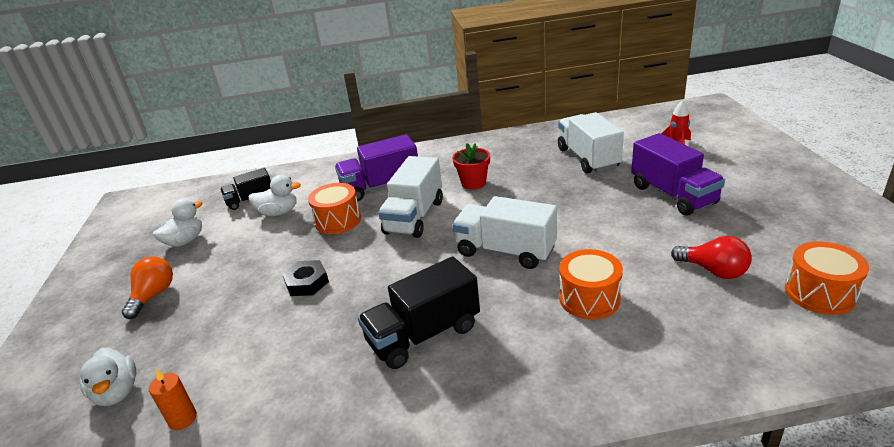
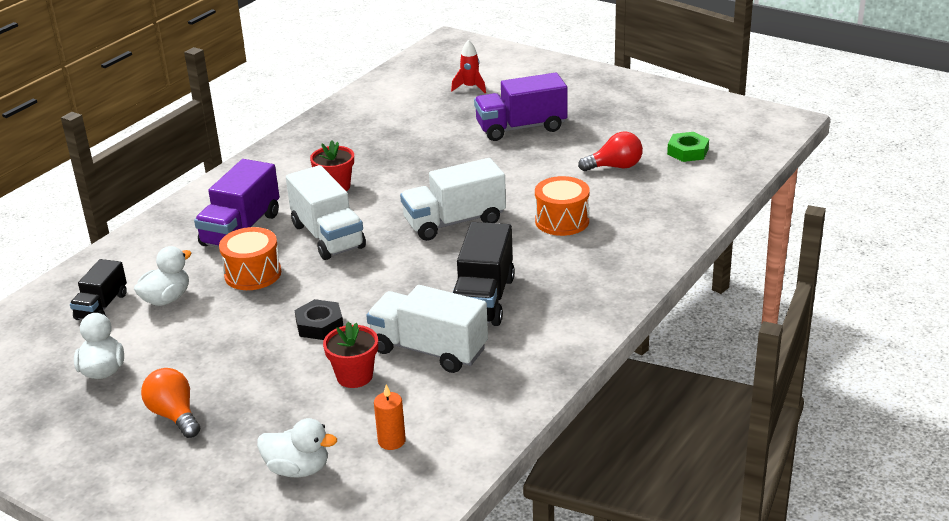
camera: 50 degrees left, 0 degrees up
(257, 340) = (354, 376): none -> red flower pot
(588, 158) = (409, 126): white truck -> white truck (429, 350)
(673, 195) = (521, 128): purple truck -> purple truck turned 150 degrees clockwise
(819, 293) = (687, 152): orange drum -> green nut

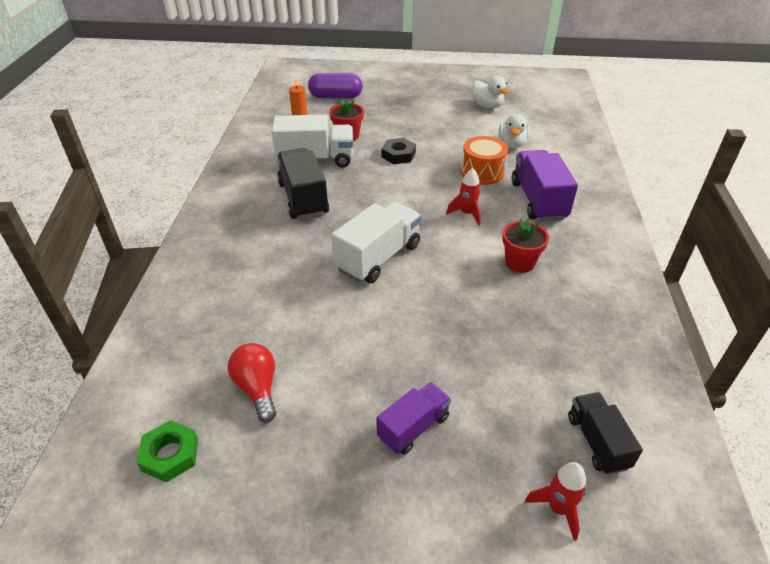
camera: 150 degrees right, 10 degrees up
(101, 306) = (542, 131): black truck -> black truck (597, 442)
(174, 415) = (422, 99): orange light bulb -> none
(298, 469) = (336, 97): white duck -> purple capsule
(328, 236) = (467, 214): white truck -> red rocket
(521, 128) = (413, 427): purple truck -> purple truck, size x0.61
(562, 221) = (281, 288): orange drum -> none
(615, 167) = (257, 388): red light bulb -> red light bulb turned 105 degrees clockwise

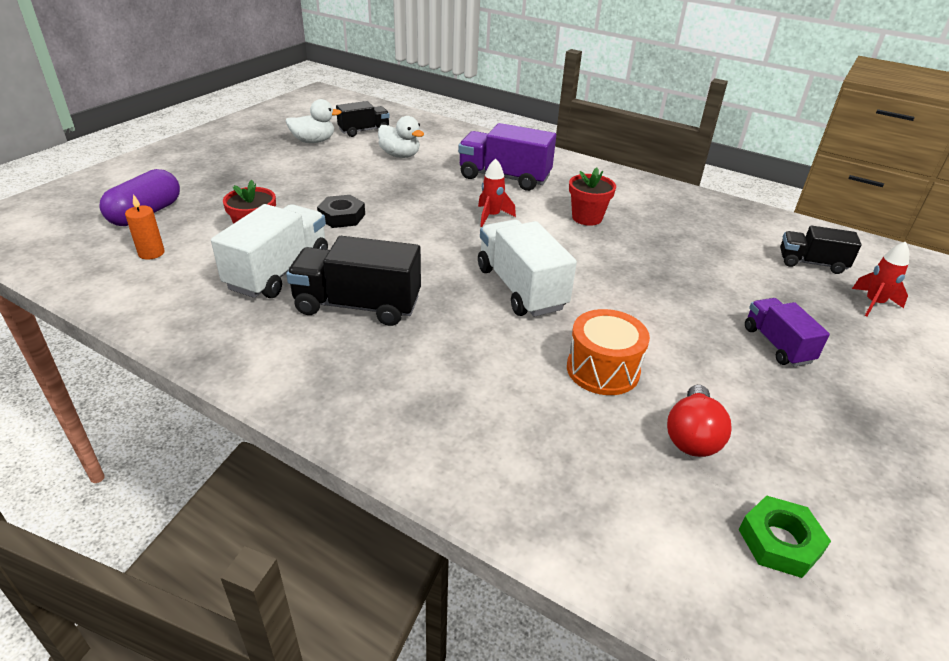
camera: 65 degrees left, 5 degrees down
(257, 388) = (692, 436): red light bulb -> red light bulb turned 75 degrees counterclockwise
(482, 172) = (431, 185): orange drum -> orange drum (603, 369)
(530, 116) = (364, 131): none -> black truck

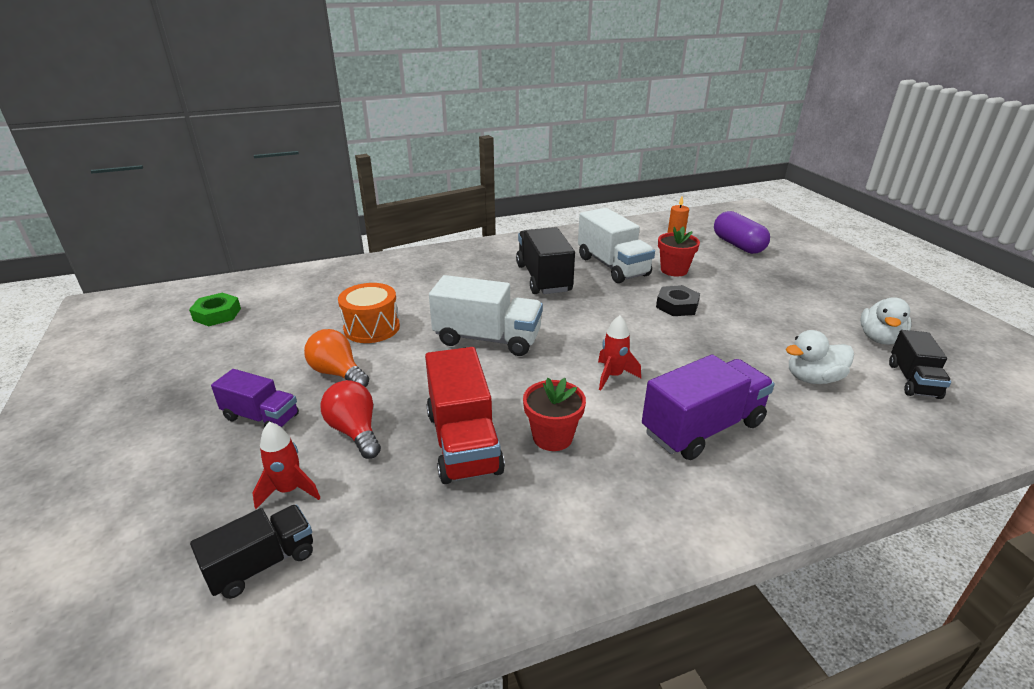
camera: 130 degrees right, 5 degrees down
(358, 305) = (543, 278): black truck -> black truck turned 60 degrees counterclockwise
(642, 245) = (463, 442): none -> red truck
(682, 342) = (338, 373): none -> orange light bulb
(692, 436) = (289, 328): red light bulb -> red light bulb (355, 431)
(873, 303) = (164, 543): red rocket -> red rocket (289, 490)

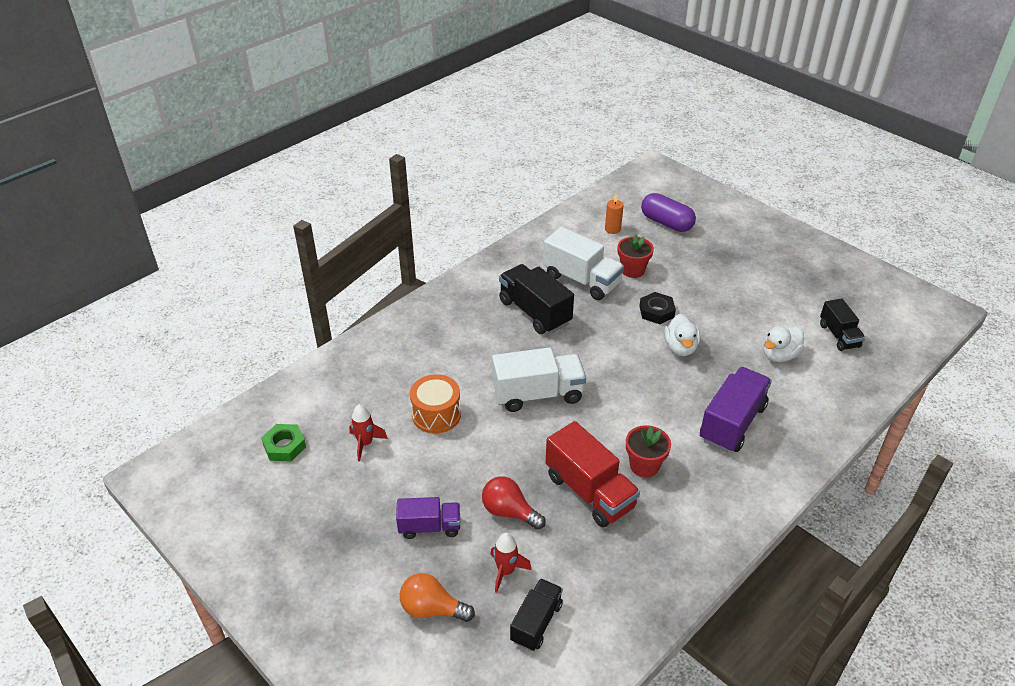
camera: 25 degrees left, 10 degrees up
(338, 373) = (450, 468): orange light bulb -> orange light bulb (432, 609)
(613, 376) = (651, 399): red rocket -> red rocket (365, 443)
(879, 338) = (806, 302): white duck -> white duck (680, 348)

